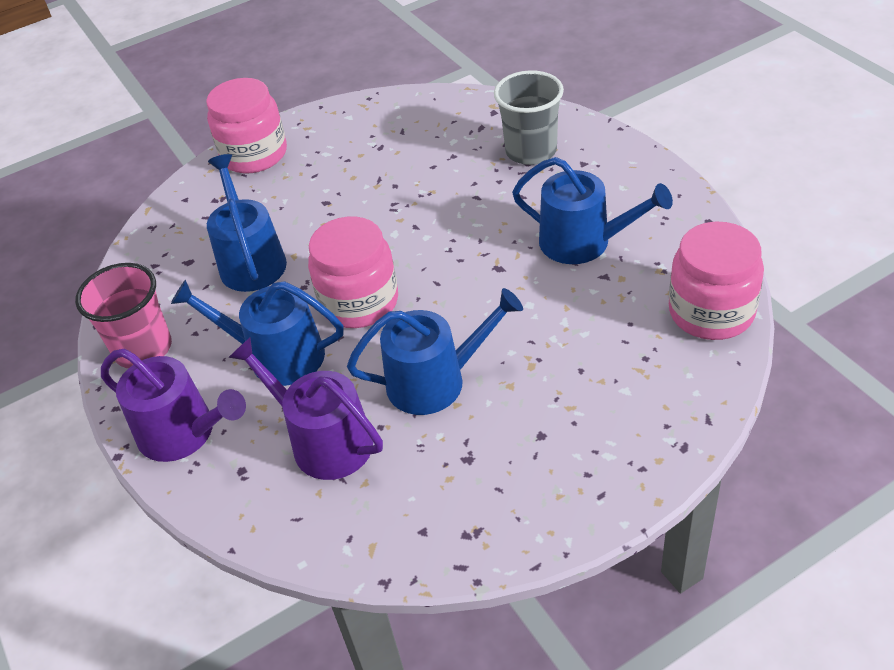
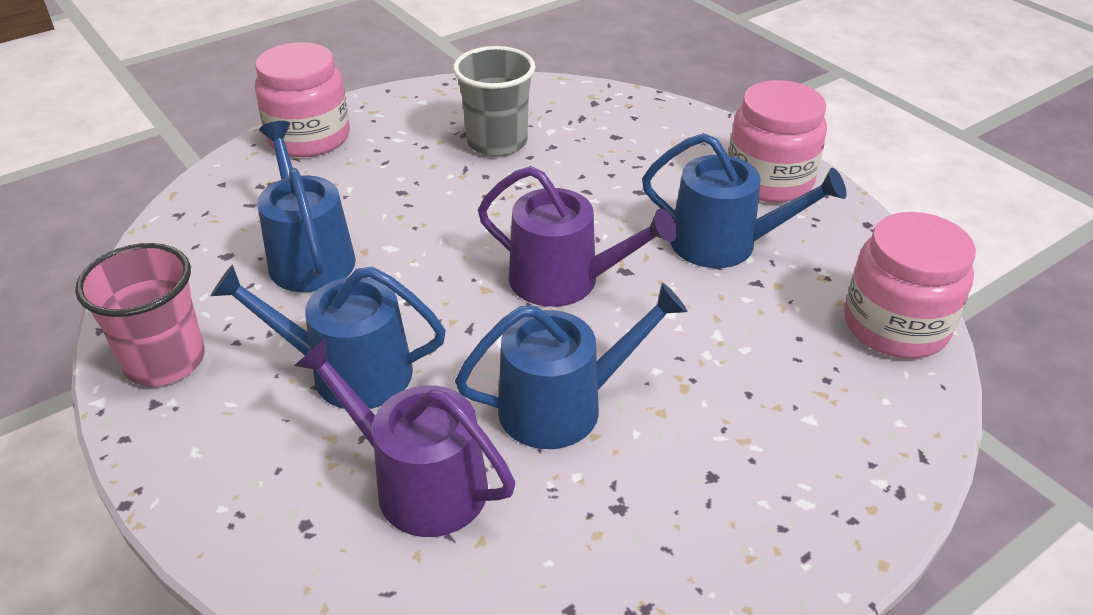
camera: 10 degrees left, 5 degrees down
(184, 433) = (221, 472): purple watering can -> purple watering can (564, 280)
(359, 302) = (453, 307): pink jar -> pink jar (769, 180)
(531, 151) = (644, 144): grey cup -> grey cup (497, 142)

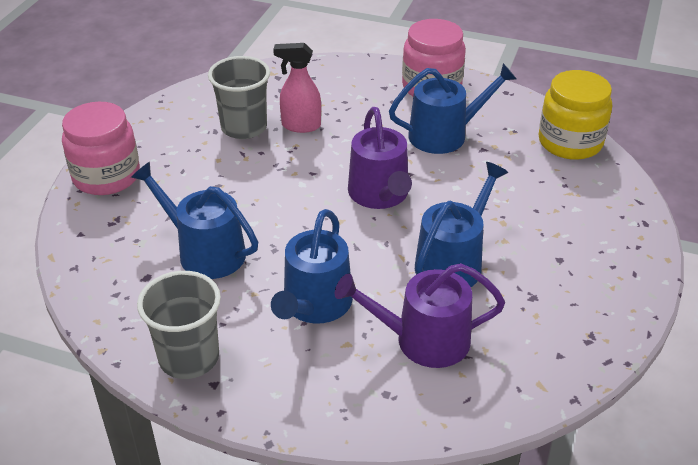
camera: 35 degrees left, 0 degrees up
(165, 361) = (189, 358): pink cup -> grey cup
(349, 372) = (314, 305): blue watering can -> blue watering can turned 45 degrees counterclockwise
(560, 164) = (300, 126): none -> pink spray bottle
(564, 280) = (380, 195): purple watering can -> purple watering can turned 90 degrees clockwise
(895, 326) = (570, 142): pink jar -> yellow jar

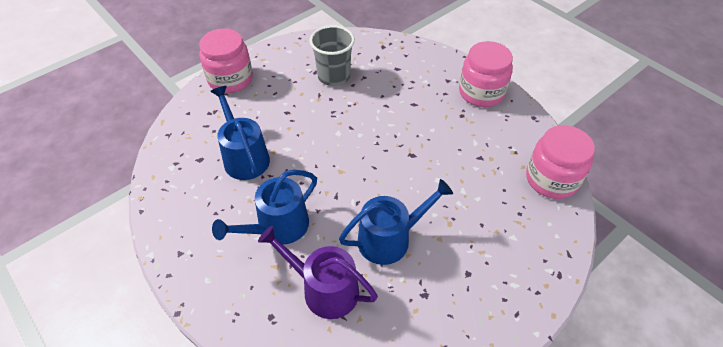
camera: 30 degrees right, 10 degrees up
(189, 358) = (180, 227): grey cup -> none
(300, 126) = (370, 89): pink spray bottle -> none
(380, 195) = (381, 163): purple watering can -> none
(444, 135) = (461, 134): blue watering can -> none
(570, 142) = (551, 179): yellow jar -> pink jar

